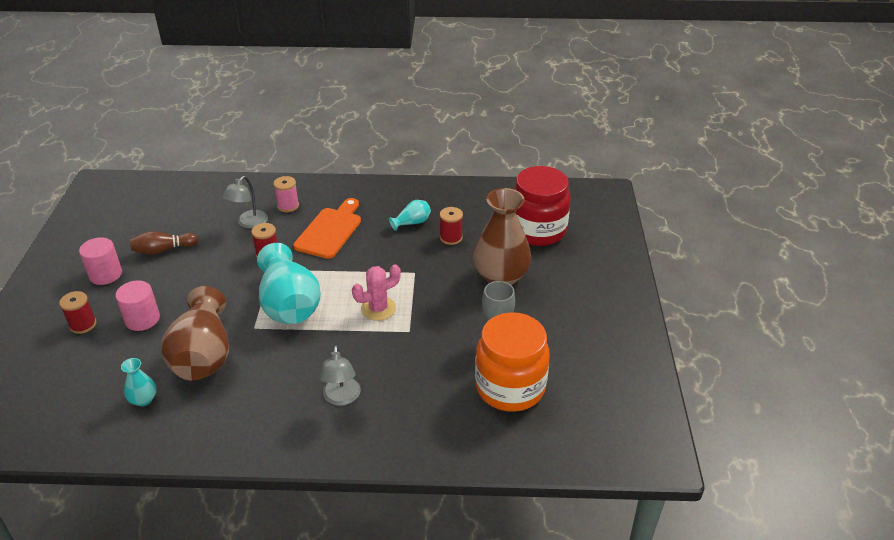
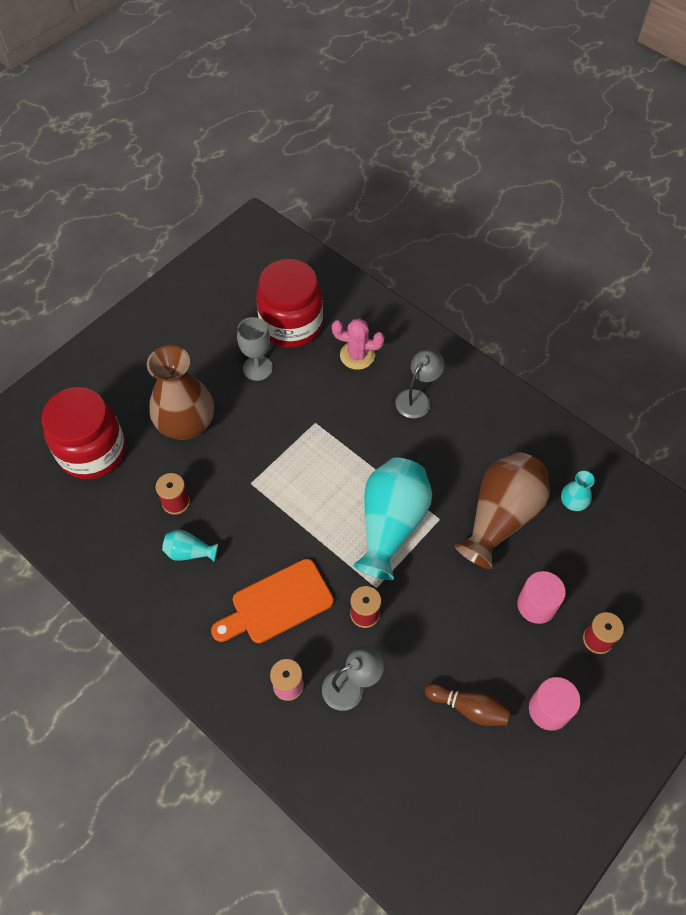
camera: 140 degrees left, 20 degrees up
(378, 308) = (319, 463): pink cactus -> pink cactus (357, 355)
(510, 387) = (291, 325): orange jar -> red jar

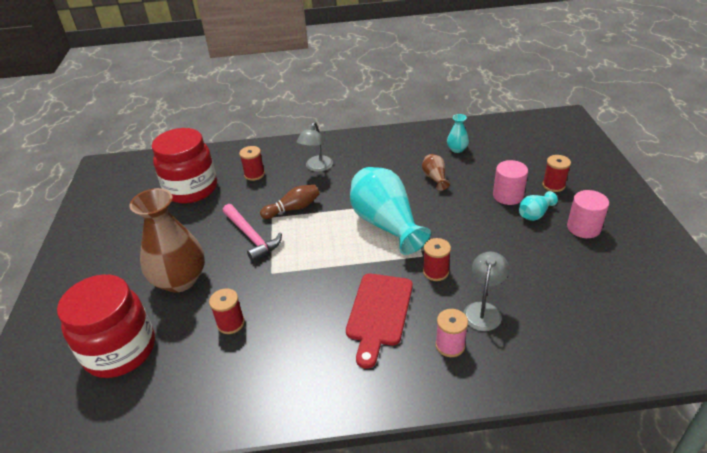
camera: 45 degrees left, 20 degrees down
(189, 552) = (280, 340): turquoise vase -> turquoise vase (534, 214)
(257, 368) = (196, 220): grey goblet -> none
(277, 429) = (251, 237): none -> pink hammer
(277, 603) = (378, 313): orange cutting board -> red cutting board
(357, 355) = (254, 174): pink cactus -> red spool
(417, 398) = (317, 167): grey lamp -> grey lamp turned 150 degrees counterclockwise
(469, 707) = (552, 261): brown bowling pin -> brown bowling pin (293, 209)
(501, 517) = (435, 178): brown vase -> brown vase, size x0.45

